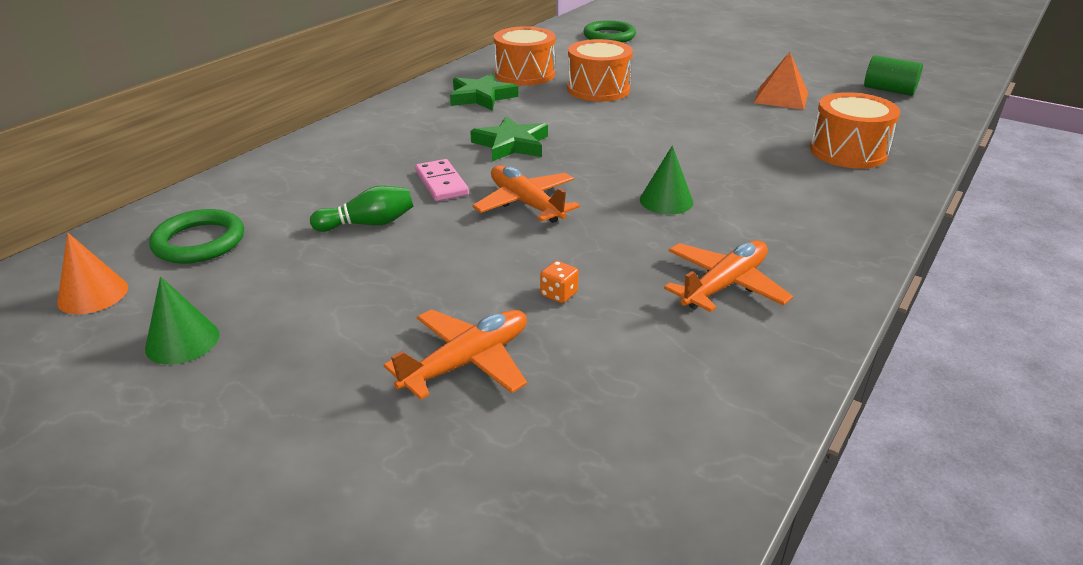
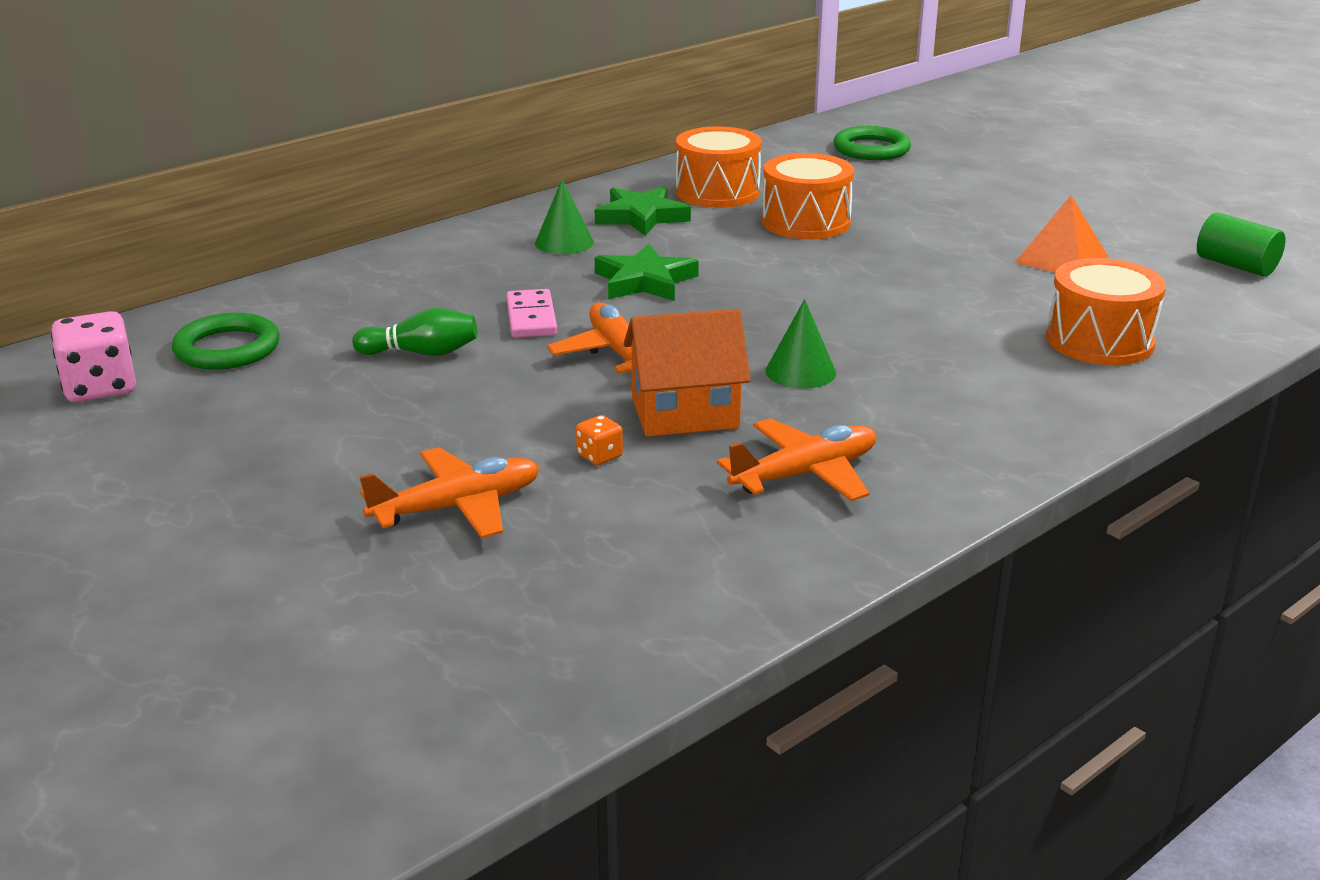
camera: 15 degrees right, 5 degrees down
(93, 294) = (100, 387): orange cone -> pink dice
(182, 341) = (173, 444): green cone -> green cone (564, 242)
(603, 247) = (685, 413): none -> orange house

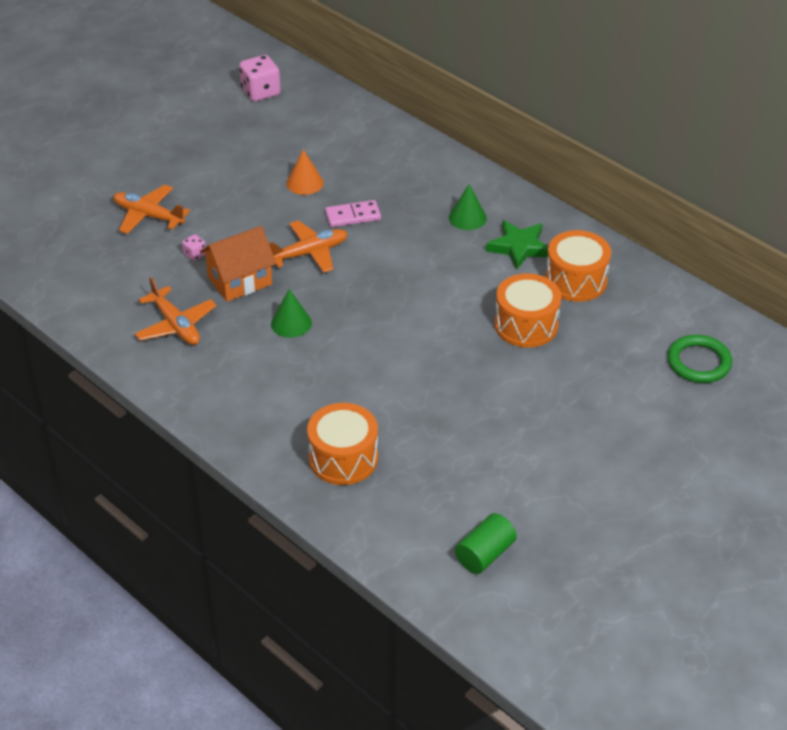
camera: 85 degrees right, 15 degrees up
(227, 348) = (305, 120): green ring -> none
(421, 353) = (304, 183): green bowling pin -> orange cone
(458, 507) = (148, 215): orange plane -> orange plane turned 150 degrees clockwise
(599, 456) = (195, 254): orange dice -> pink dice
(645, 281) = (411, 256): green star -> none
(685, 413) = (240, 281): orange house -> orange house turned 75 degrees clockwise
(1061, 259) = (480, 455): orange pyramid -> none

